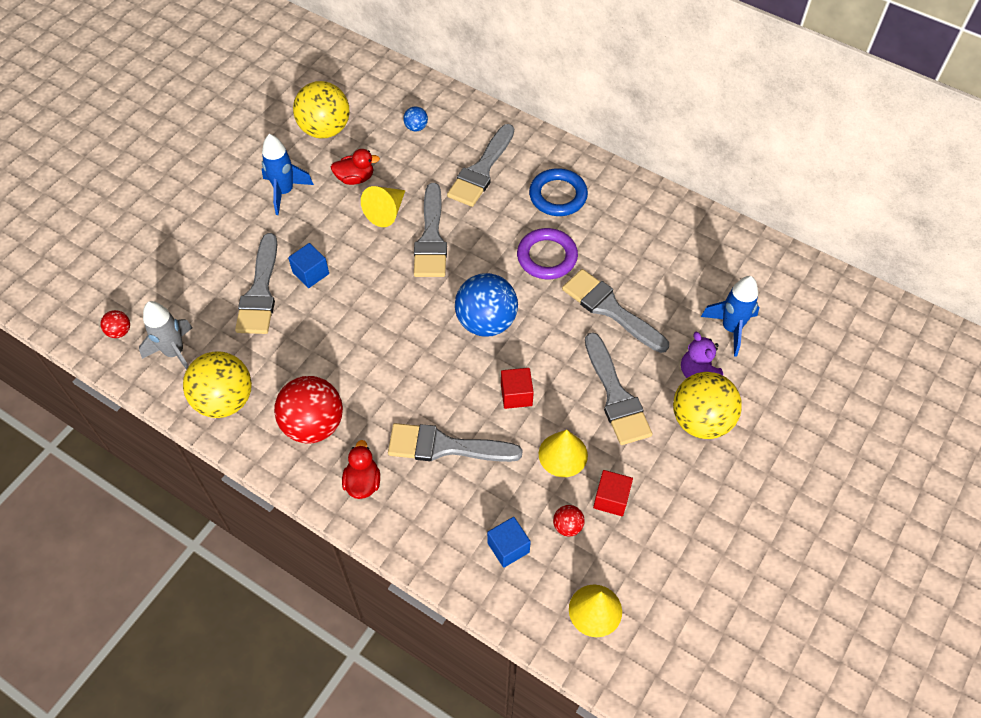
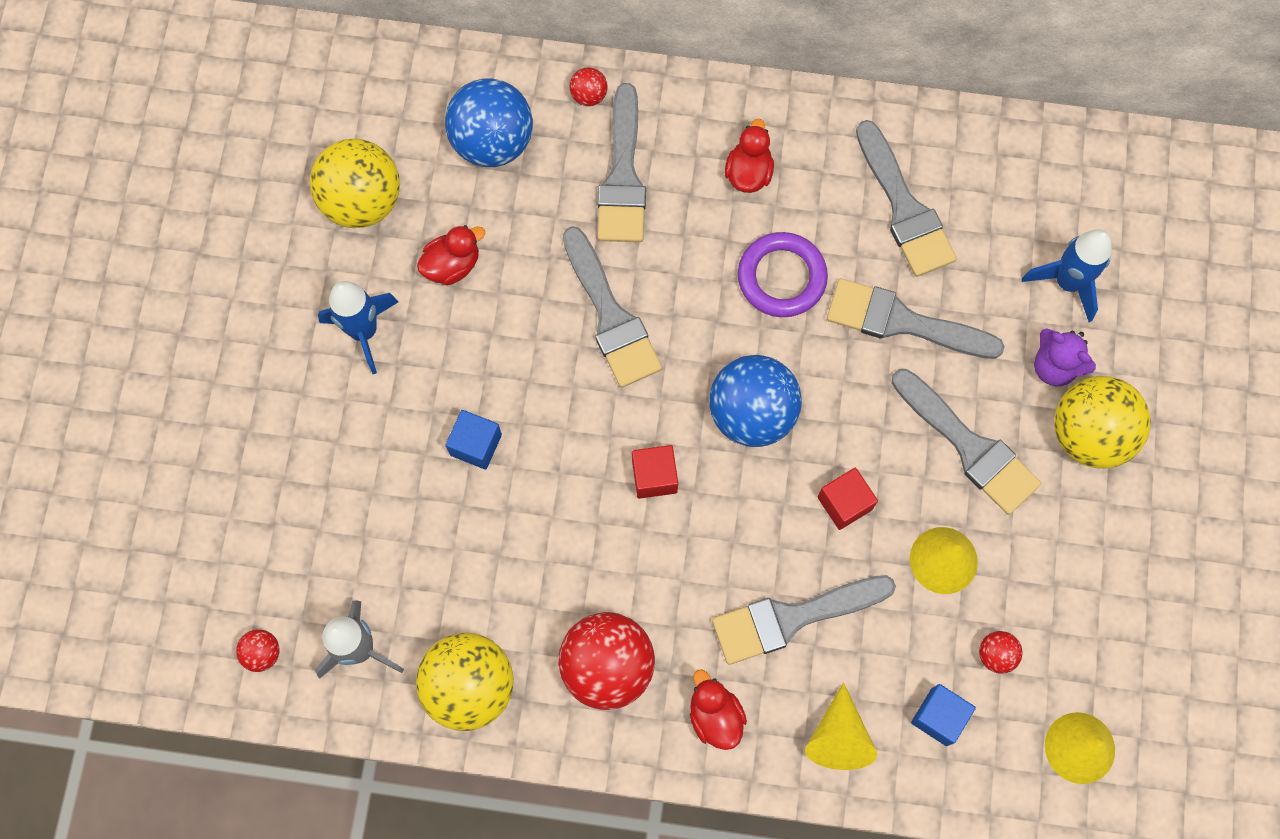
camera: 25 degrees left, 15 degrees up
(260, 291) = (422, 504): grey brush -> grey brush (904, 208)
(386, 212) = (526, 301): yellow cone -> yellow cone (838, 737)
(416, 127) = (492, 142): blue ball -> blue ball, size x2.25
(485, 124) = (589, 95): none -> red ball
(558, 195) = (748, 172): blue ring -> red duck
(611, 499) = (1030, 593): red cube -> red cube (654, 476)

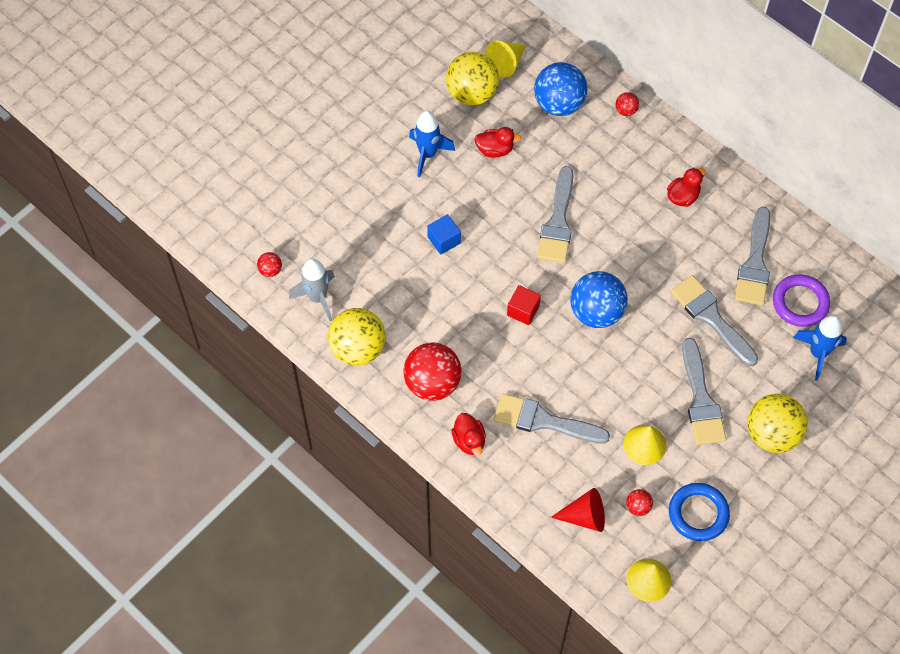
camera: 35 degrees right, 10 degrees down
(623, 176) = (614, 159): grey brush -> none
(715, 716) = (469, 440): red duck -> red duck turned 150 degrees clockwise
(781, 277) = (662, 257): purple ring -> purple ring (800, 303)
(838, 737) = (525, 491): yellow cone -> yellow cone (506, 63)
(844, 503) = (612, 384): red cube -> none
(939, 717) = (584, 516): blue cube -> red cone
(1054, 366) = (778, 389): purple teddy bear -> none
(1076, 610) = (698, 513): none -> blue ring

